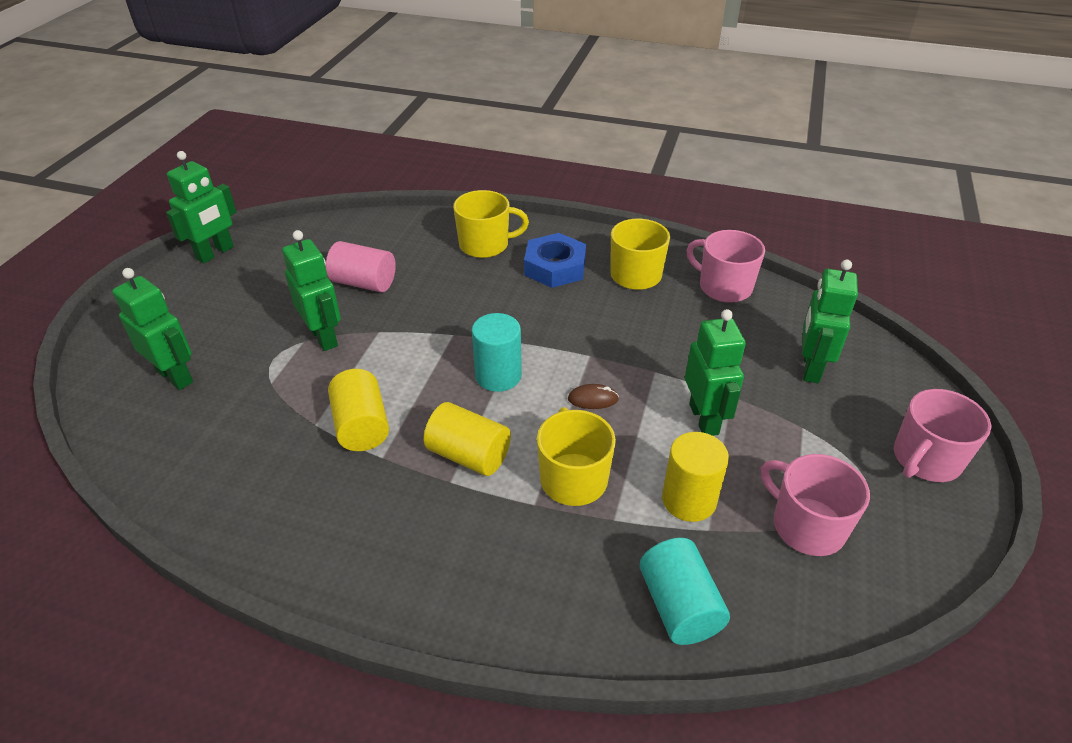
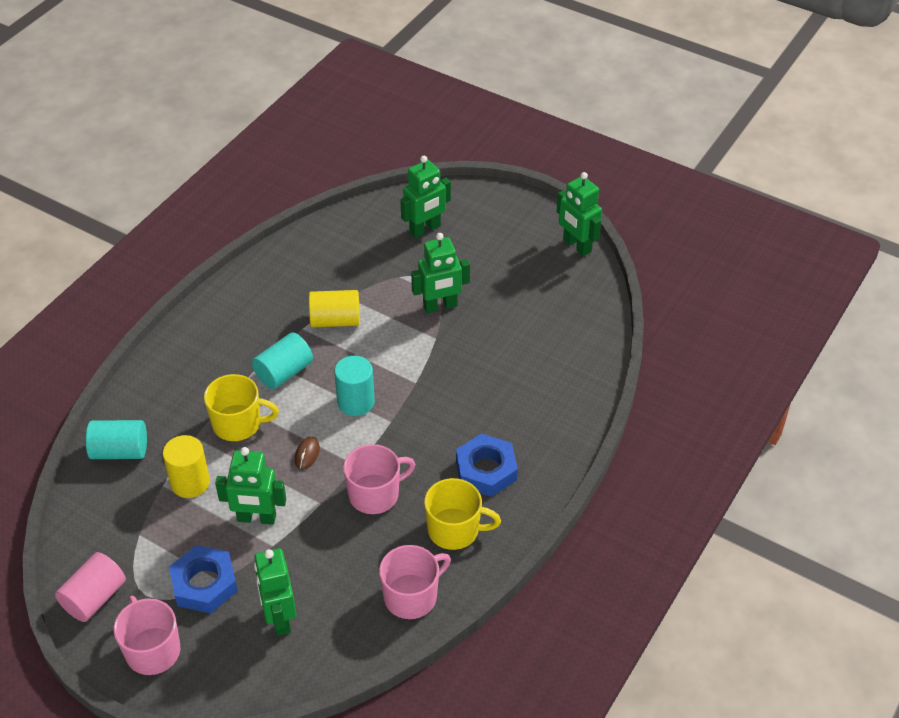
camera: 105 degrees right, 5 degrees up
(364, 283) = (504, 334): pink cylinder -> pink cylinder (94, 598)
(469, 455) = (284, 372): yellow cylinder -> turquoise cylinder
(485, 245) = (538, 425): yellow mug -> none
(806, 526) = (137, 542): pink mug -> pink mug (375, 494)
(810, 368) = (279, 618): green robot -> green robot turned 135 degrees counterclockwise
(816, 439) = (204, 584): none -> blue nut

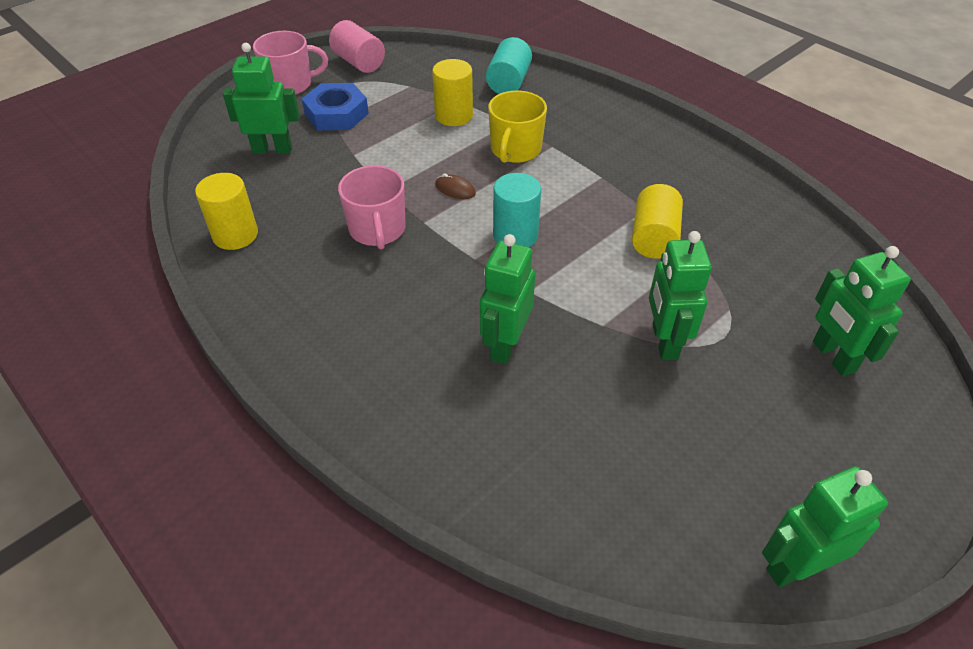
camera: 105 degrees right, 0 degrees up
(256, 518) = (391, 149): green robot -> green robot (505, 345)
(284, 372) = (578, 187): turquoise cylinder -> none
(411, 596) = (235, 235): pink mug -> yellow cylinder
(454, 530) = (295, 283): yellow mug -> none
(486, 470) = (363, 329): blue nut -> none

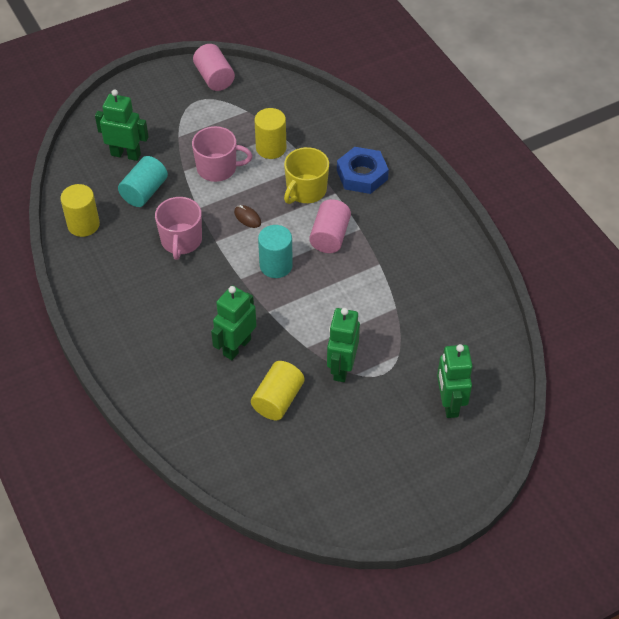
camera: 15 degrees right, 5 degrees up
(290, 84) = (154, 91): pink mug -> pink mug (218, 168)
(336, 114) = (182, 129): blue nut -> blue nut (362, 175)
(508, 82) = (327, 122): turquoise cylinder -> turquoise cylinder (144, 192)
(568, 191) = (330, 236): none -> pink cylinder
(653, 238) = (373, 288): yellow cylinder -> yellow cylinder (278, 399)
(795, 566) = (349, 519): green robot -> none

